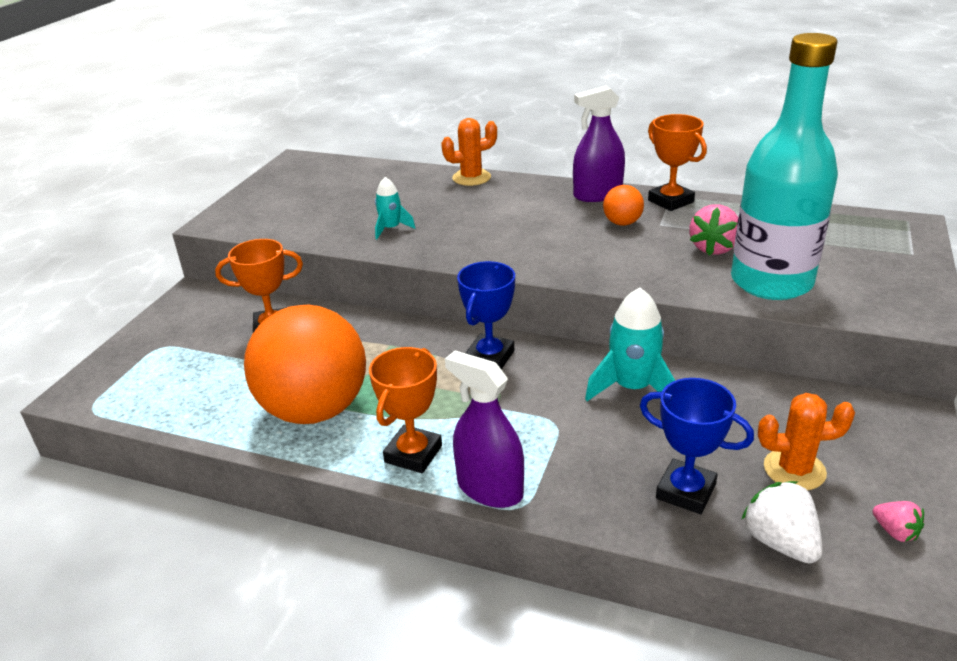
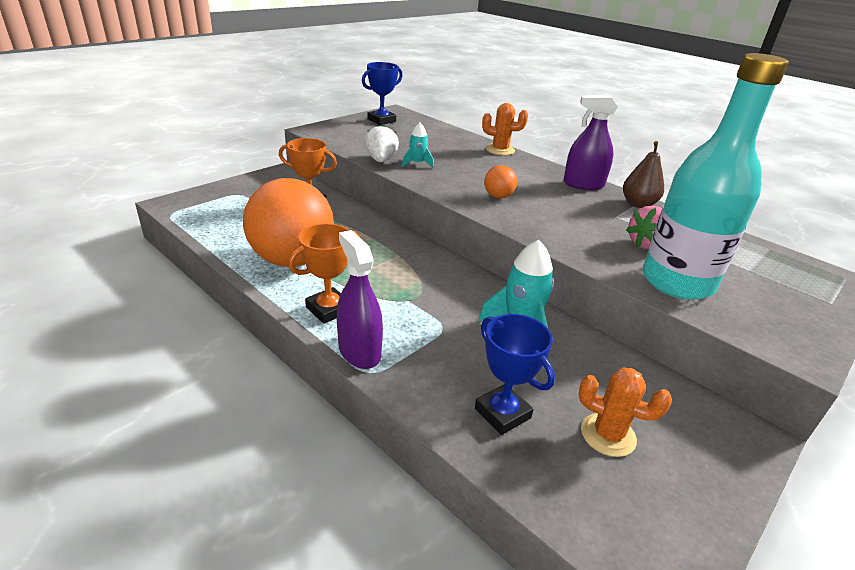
camera: 20 degrees right, 0 degrees up
(490, 357) = (433, 268): blue trophy -> blue trophy (381, 120)
(622, 223) = (586, 207): orange ball -> orange ball (498, 196)
(670, 201) = (638, 204): orange trophy -> brown pear
(780, 542) = (551, 485): white strawberry -> white strawberry (381, 160)
(895, 532) = (664, 524): pink strawberry -> none

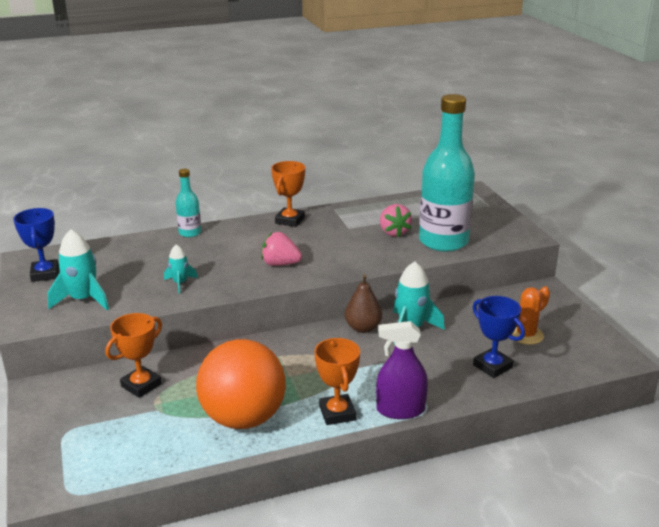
camera: 60 degrees left, 5 degrees down
(359, 138) = (83, 300): none -> turquoise rocket
(381, 160) = (153, 301): white strawberry -> none
(498, 196) = (280, 264): orange ball -> pink strawberry
(500, 150) = (190, 233): orange cactus -> turquoise bottle
(502, 413) = (492, 366): blue trophy -> blue trophy turned 60 degrees clockwise
(583, 184) = (289, 220): purple spray bottle -> orange trophy
(638, 204) = (338, 212): brown pear -> brown pear (363, 328)

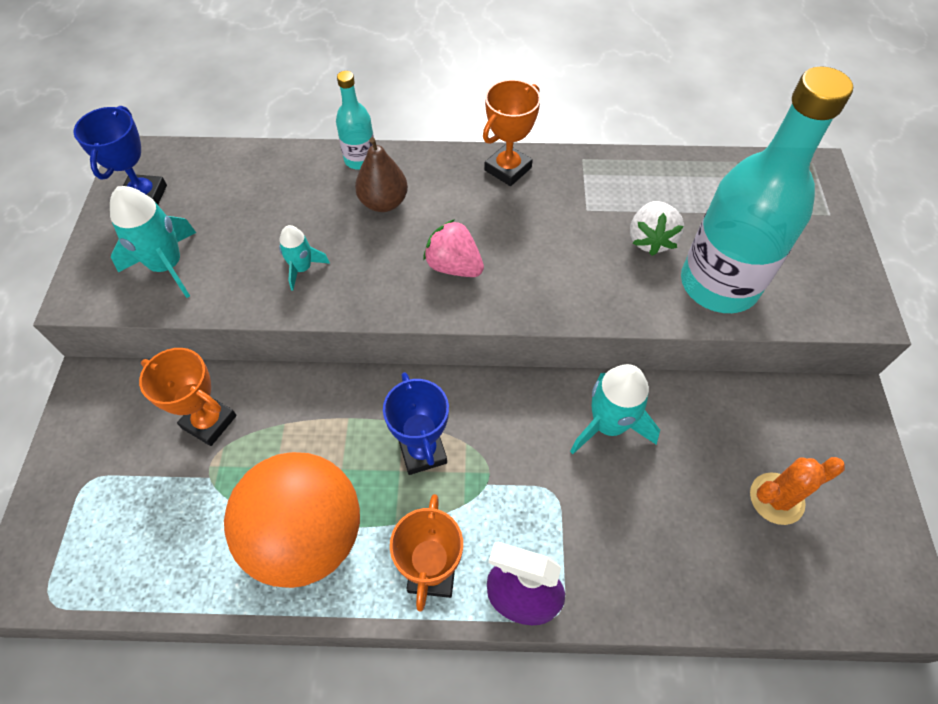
camera: 20 degrees right, 30 degrees up
(141, 385) = (209, 422): orange trophy -> orange trophy turned 60 degrees clockwise
(363, 328) = (540, 401): brown pear -> brown pear (383, 202)
(394, 232) = (650, 240): pink strawberry -> white strawberry
(492, 366) = (695, 552): blue trophy -> blue trophy (422, 451)

